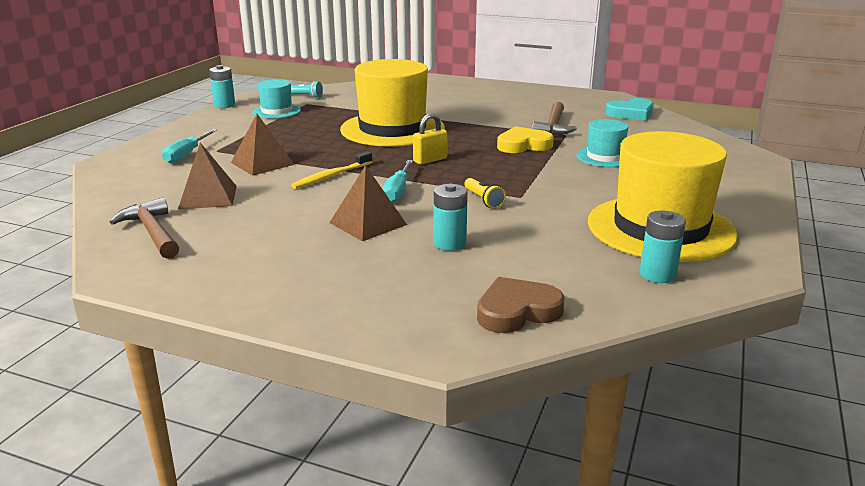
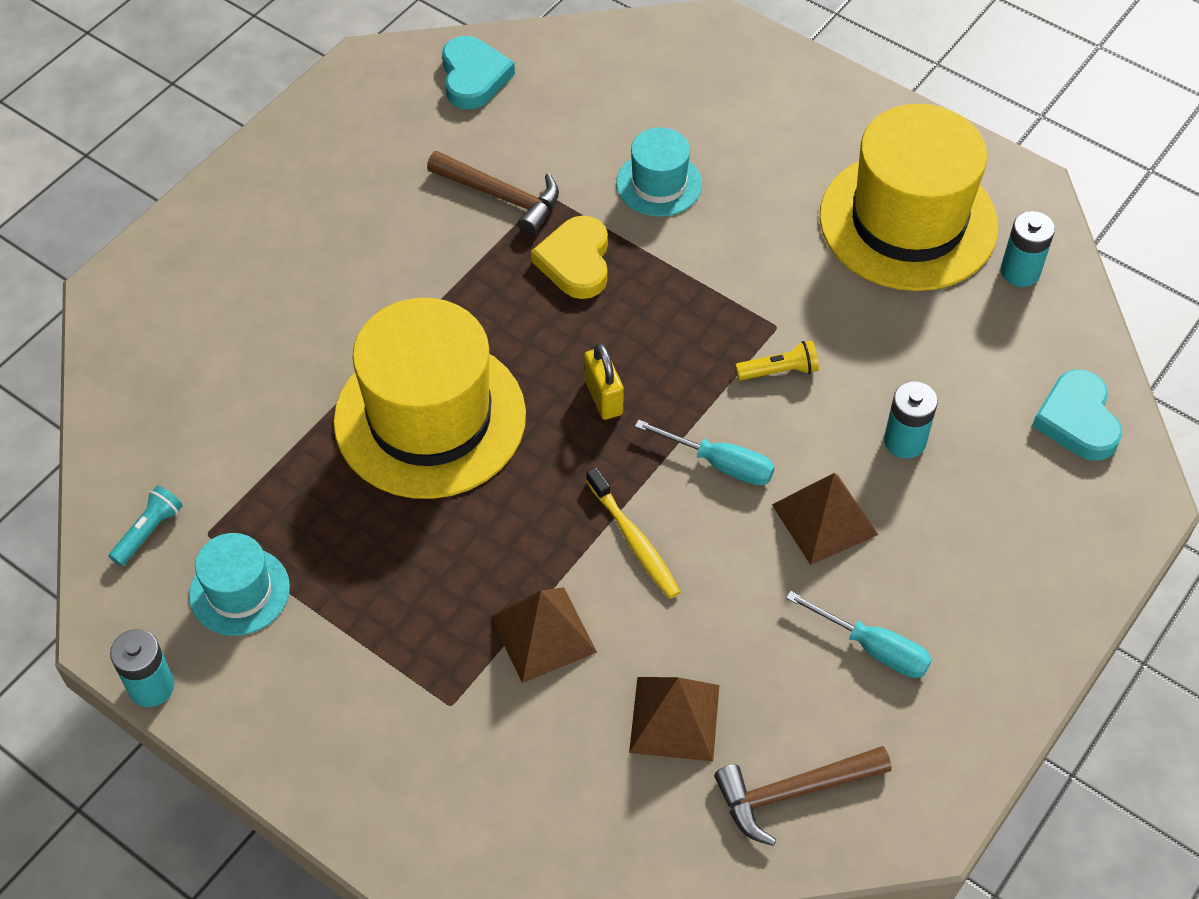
camera: 75 degrees left, 30 degrees up
(187, 154) = (457, 754): turquoise screwdriver -> turquoise screwdriver (873, 648)
(517, 311) = (1077, 420): brown heart -> turquoise heart

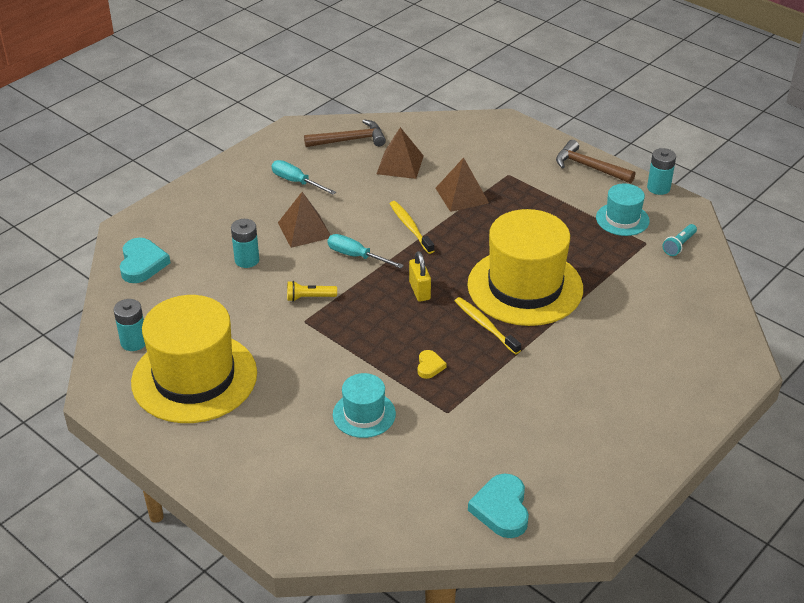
camera: 175 degrees left, 15 degrees down
(495, 337) = (485, 326): none -> yellow toothbrush
(502, 197) = (479, 412): brown hammer -> brown hammer (589, 167)
(576, 262) = (429, 366): yellow heart -> yellow heart, size x0.54

